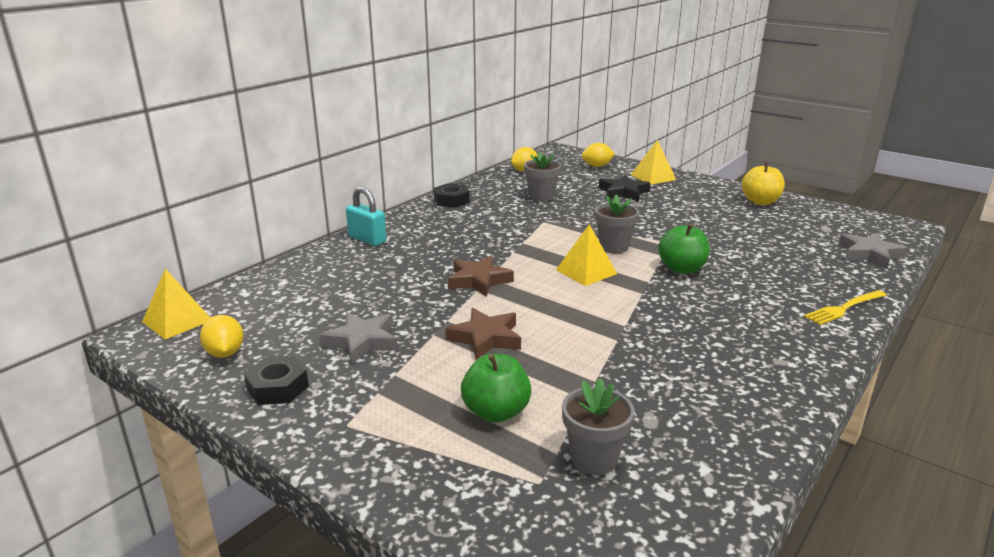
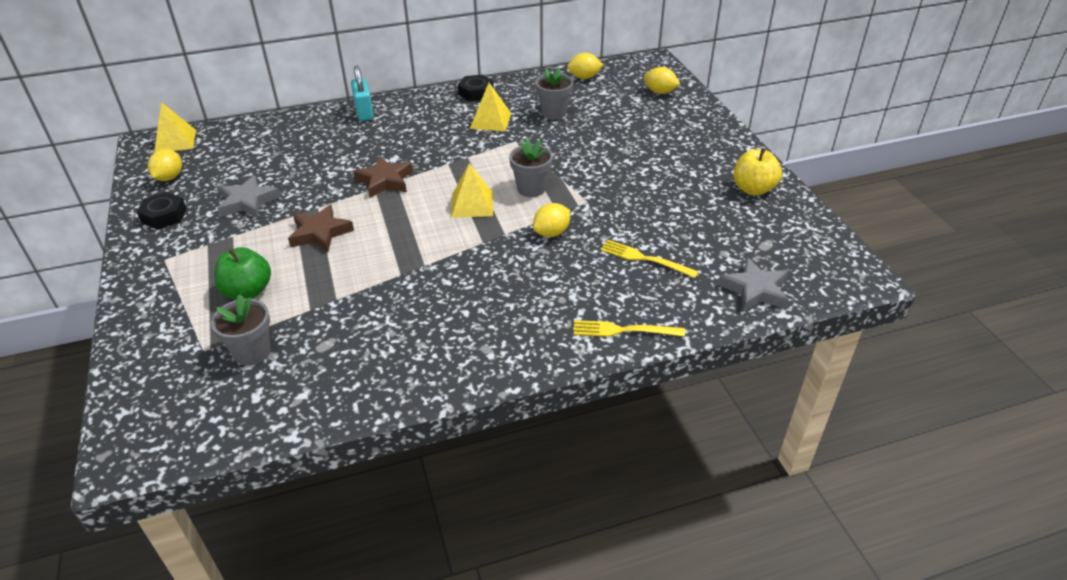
camera: 35 degrees right, 15 degrees up
(623, 192) = (634, 132): black star -> none
(653, 177) = (693, 123): yellow pyramid -> yellow pyramid (490, 120)
(682, 269) = (551, 233): green apple -> yellow lemon
(773, 262) = (644, 259): none -> yellow fork

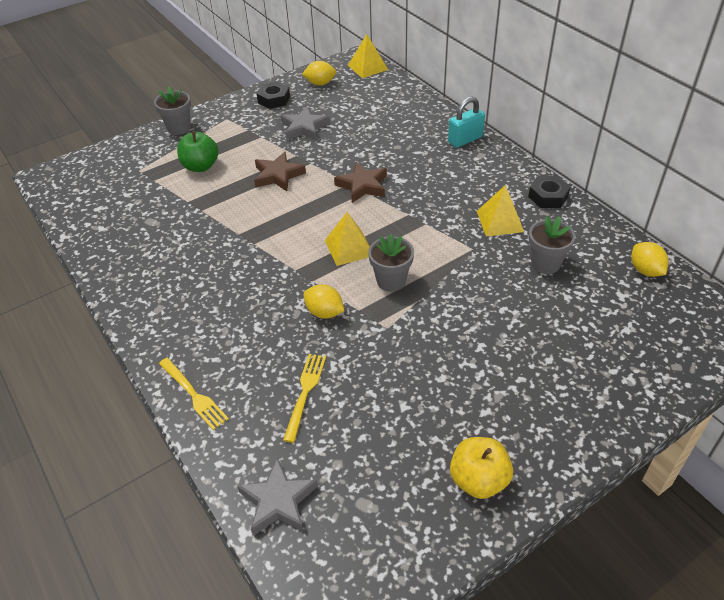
camera: 75 degrees right, 5 degrees up
(252, 352) = (139, 191): grey flower pot -> grey flower pot (179, 128)
(623, 330) = (194, 395): yellow fork -> yellow fork turned 150 degrees clockwise
(660, 92) = (661, 348): yellow lemon -> none

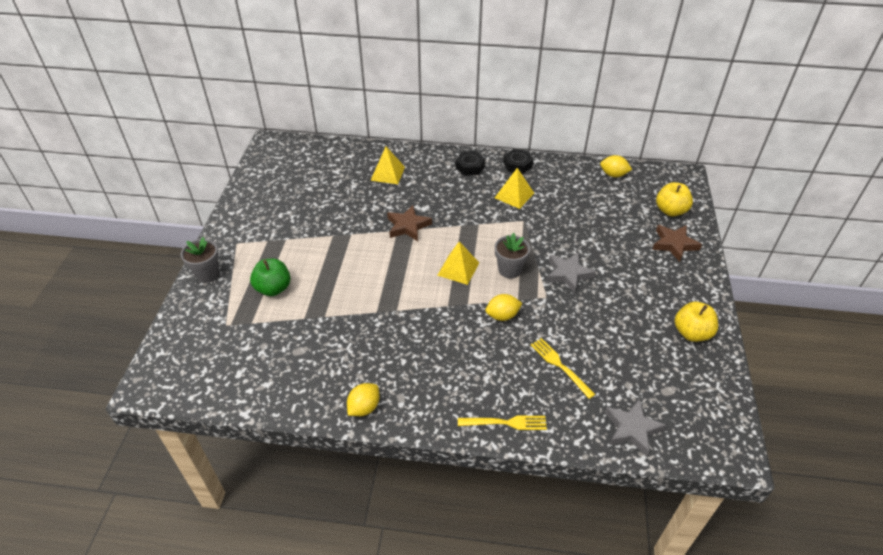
camera: 50 degrees left, 0 degrees up
(274, 99) = (252, 207): black nut -> black nut (470, 167)
(278, 175) = (342, 256): brown star -> brown star (674, 244)
(304, 128) = (308, 213): grey star -> grey star (568, 274)
(320, 83) = (270, 176): yellow lemon -> yellow lemon (364, 407)
(367, 67) = (288, 145): yellow pyramid -> yellow pyramid (387, 173)
(465, 140) = (425, 158): turquoise padlock -> none
(545, 263) = (568, 203): grey flower pot -> none
(659, 351) = (670, 211): none -> yellow apple

